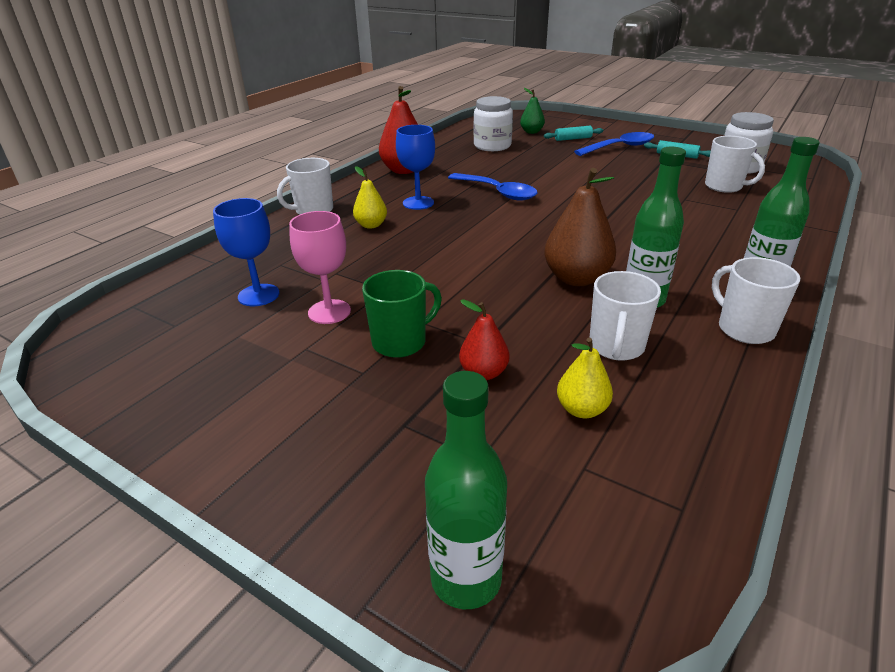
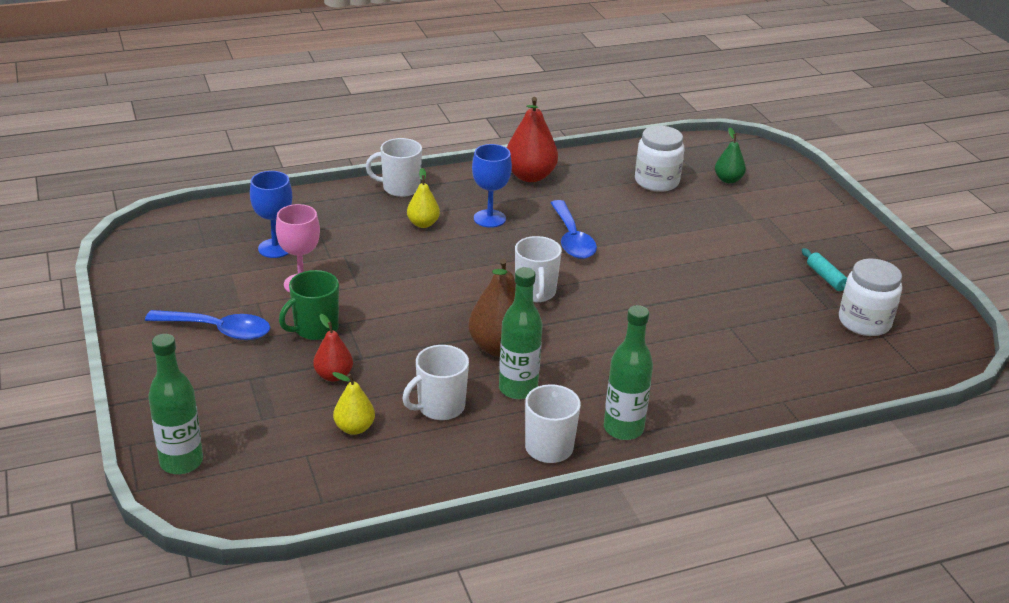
camera: 35 degrees right, 0 degrees up
(401, 342) = (315, 329): green mug -> green mug turned 135 degrees clockwise
(573, 139) = (755, 208): turquoise rolling pin -> none
(620, 147) = (785, 241): blue spoon -> blue spoon (218, 330)
(724, 186) = (798, 334): white mug -> white mug (535, 293)

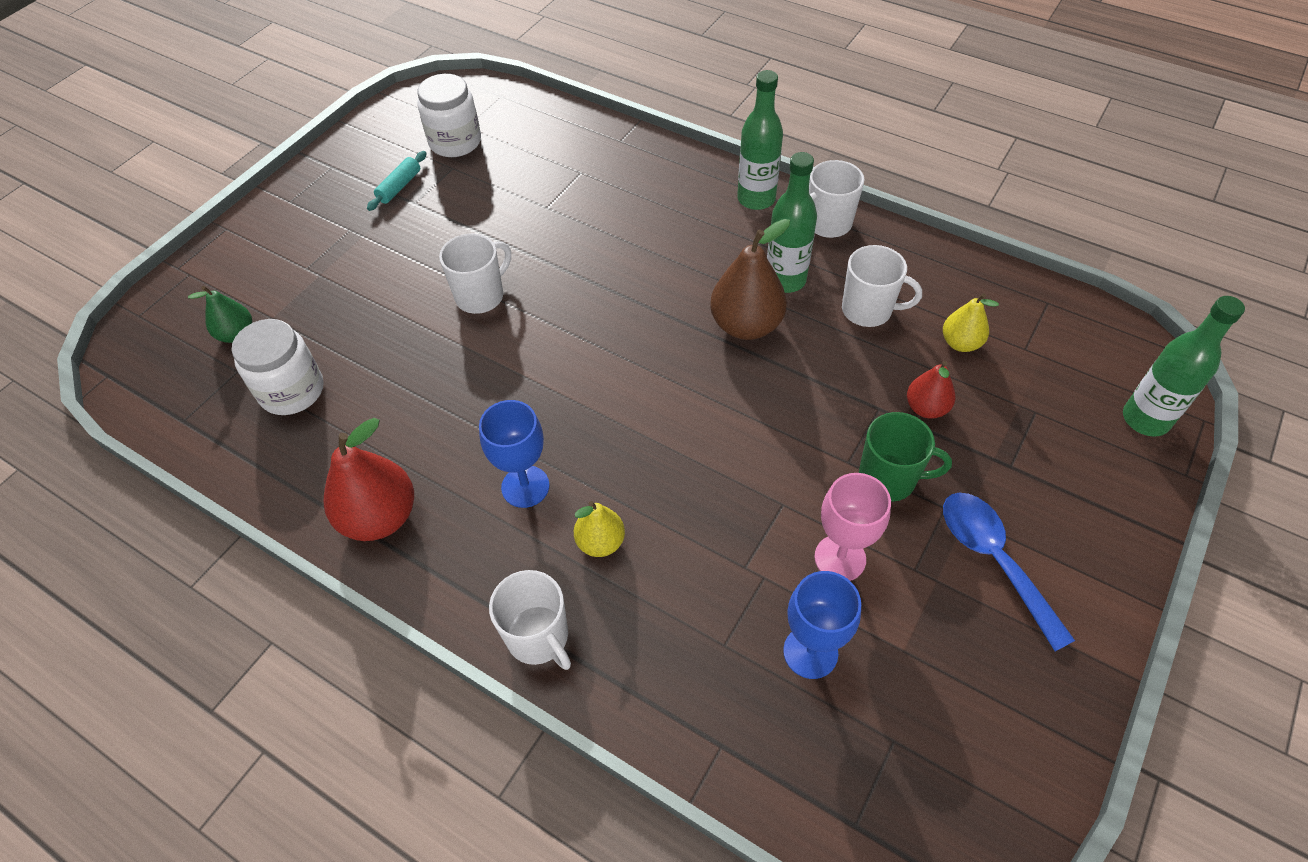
camera: 125 degrees left, 20 degrees up
(535, 293) = (633, 355): white mug -> white mug (481, 296)
(572, 239) = (499, 388): blue spoon -> none

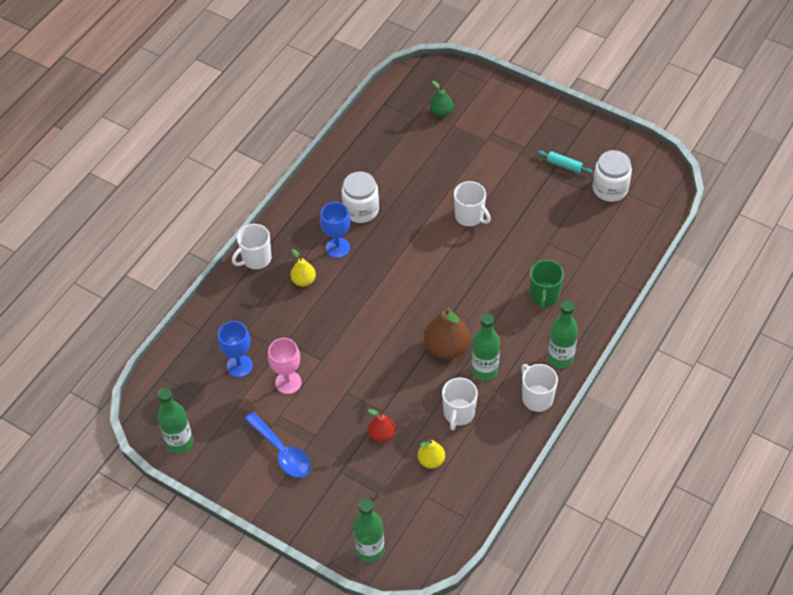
camera: 90 degrees right, 0 degrees up
(292, 391) = (402, 143): white jar -> white jar (361, 210)
(380, 517) = (323, 191): red pear -> none
(889, 479) = (334, 410): green mug -> green mug (544, 296)
(993, 560) = (282, 452): blue spoon -> blue spoon turned 75 degrees clockwise
(1016, 763) = (180, 442): none -> green bottle

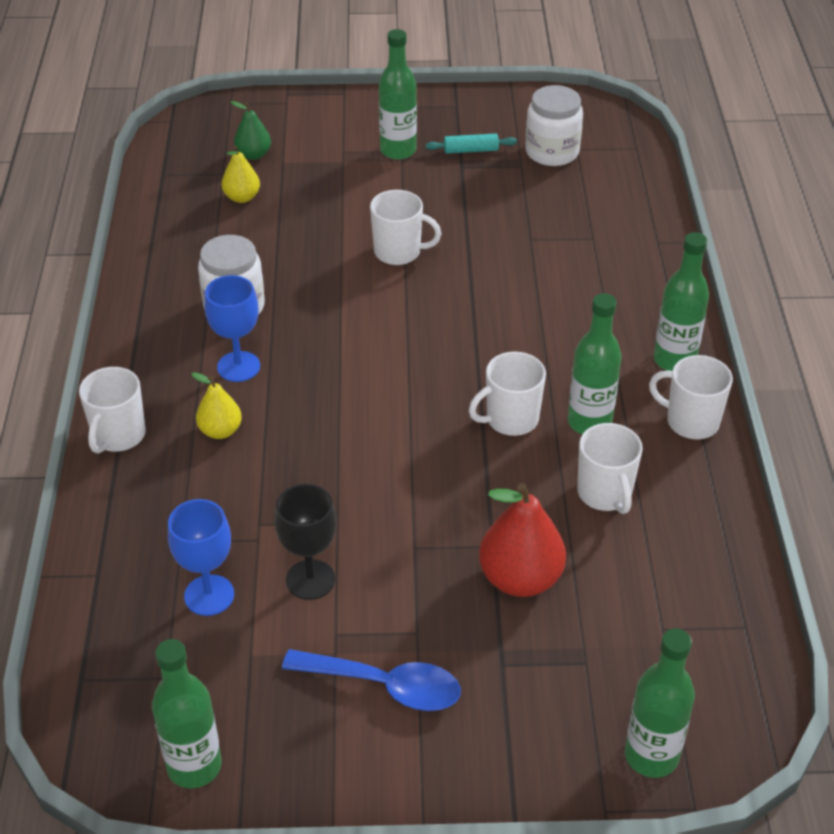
camera: 35 degrees left, 10 degrees down
(288, 382) = (310, 580): pink goblet -> black goblet
(382, 435) = (520, 578): red pear -> red pear, size x1.72
(431, 460) = (624, 576): yellow pear -> yellow pear (242, 197)
(446, 348) = (510, 419): brown pear -> white mug
(522, 146) = (398, 150): none -> green bottle
(544, 296) = (583, 299): green mug -> none

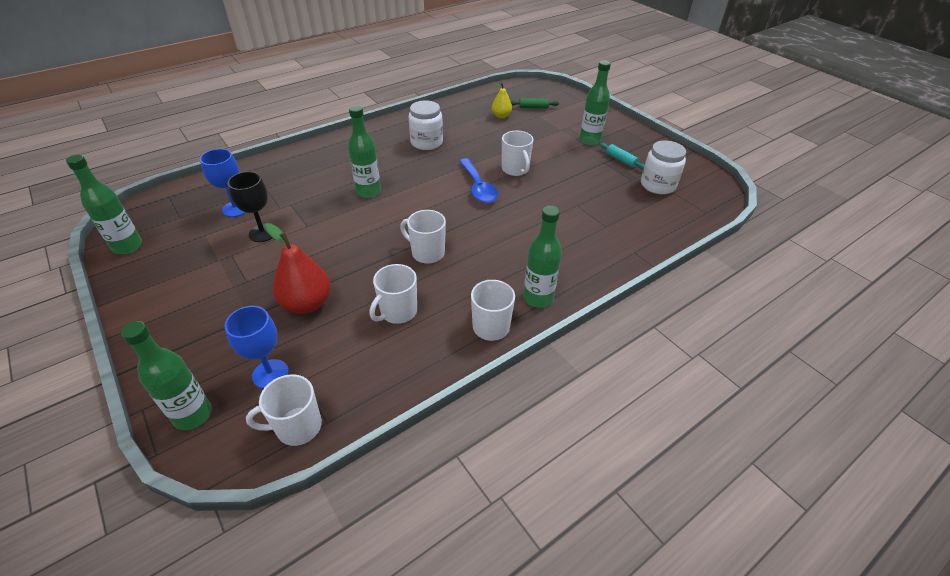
camera: 55 degrees right, 0 degrees up
(118, 436) = (318, 148): white mug -> white mug (297, 427)
(220, 431) = (342, 171): yellow pear -> none
(238, 367) = (388, 159): blue goblet -> blue goblet (270, 374)
(253, 155) = (533, 107): green pear -> green rolling pin
(385, 685) = (203, 285): blue spoon -> blue spoon (478, 187)
(589, 422) = (451, 283): green bottle -> green bottle (368, 192)

